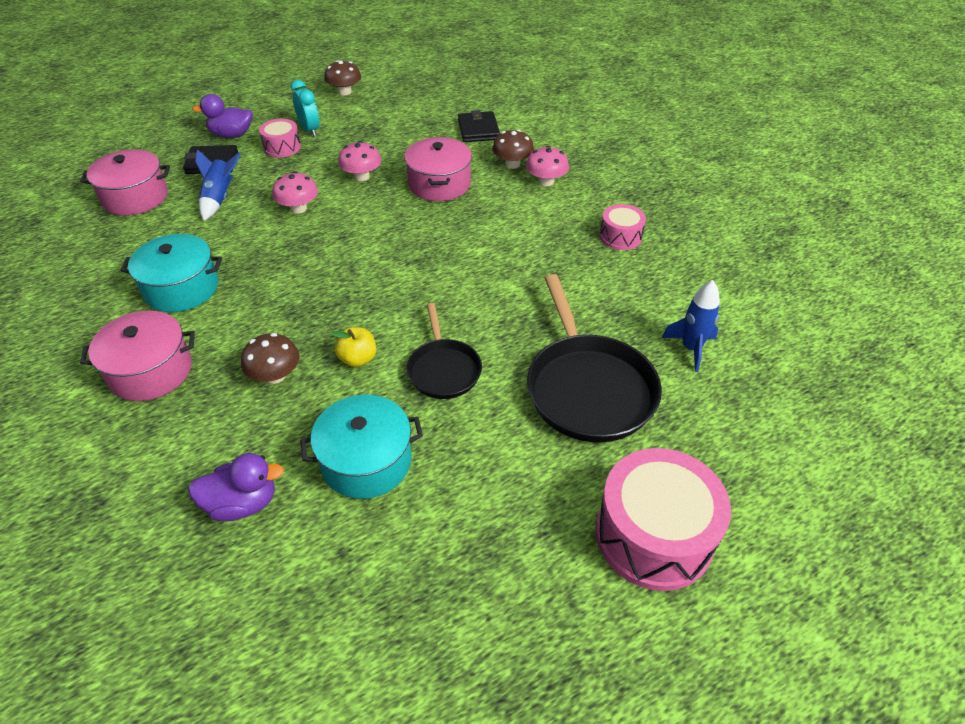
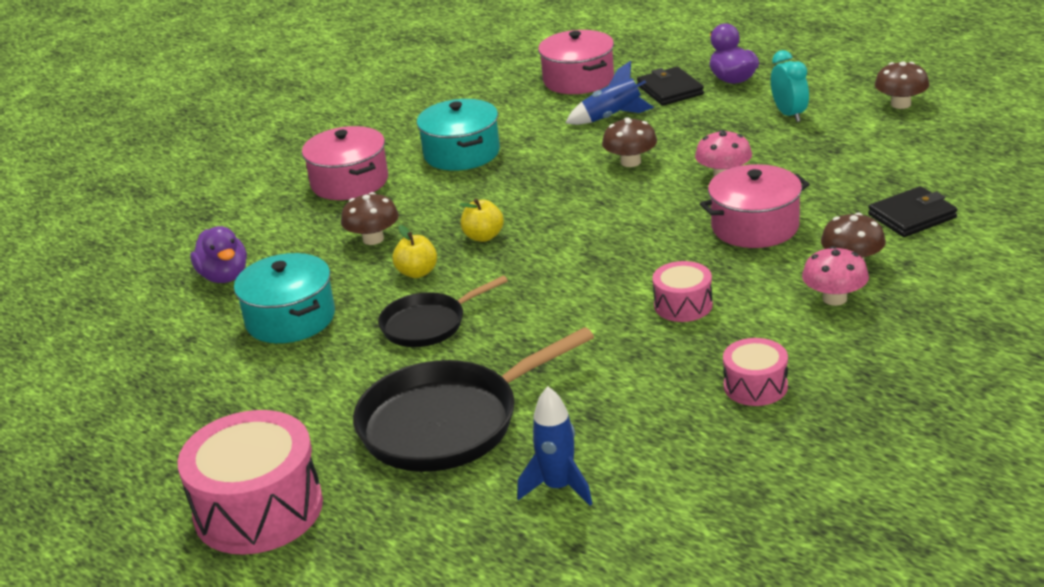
camera: 75 degrees right, 15 degrees down
(282, 147) = (737, 113): pink drum -> pink drum (683, 305)
(298, 208) = (630, 162): pink mushroom -> brown mushroom
(309, 130) = (789, 114): turquoise clock -> turquoise clock turned 60 degrees counterclockwise
(335, 308) = (483, 236): none -> yellow apple

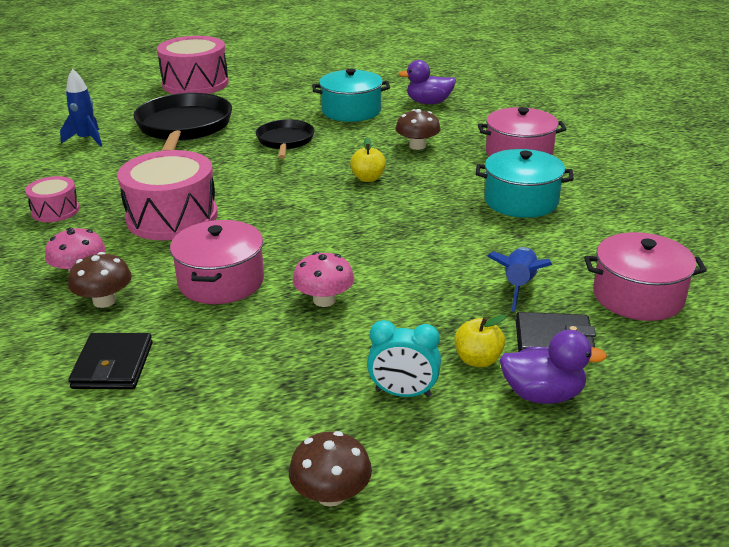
camera: 115 degrees right, 0 degrees up
(417, 272) = (351, 150): yellow apple -> yellow apple (478, 360)
(630, 162) = (410, 265): brown mushroom -> none
(683, 305) = (172, 217): pink drum -> pink drum, size x1.92

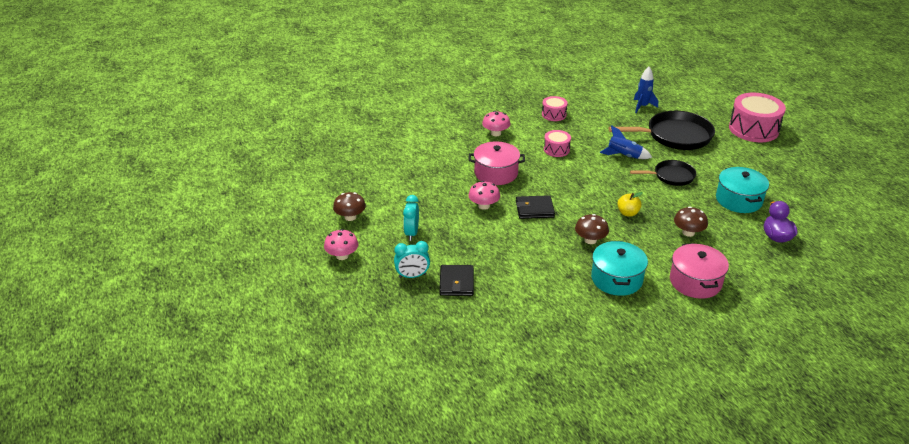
camera: 85 degrees right, 5 degrees up
(104, 301) = (474, 144): brown mushroom -> brown mushroom (590, 240)
(113, 365) = (426, 155): black wallet -> black wallet (534, 209)
(172, 217) = (556, 149): pink drum -> pink drum, size x0.52
(478, 360) = (438, 256): yellow apple -> none
(485, 506) = (342, 256): none -> pink mushroom
(519, 286) = (509, 273): blue rocket -> blue rocket (624, 156)
(543, 394) = (412, 276): purple duck -> turquoise clock
(638, 296) = (505, 320): pink pot -> none

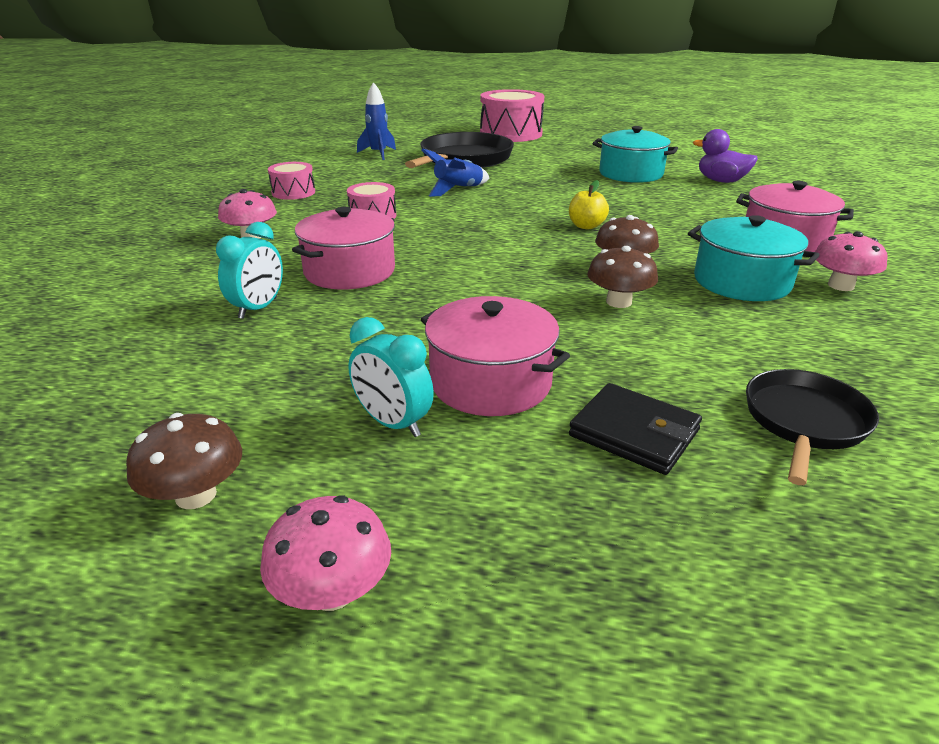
camera: 55 degrees left, 5 degrees down
(412, 276) = (554, 489): turquoise clock -> turquoise clock (258, 308)
(454, 242) = (491, 382): none -> pink pot
(484, 206) = (420, 312): pink mushroom -> pink mushroom (840, 285)
(534, 209) = (492, 277): black wallet -> none
(671, 176) = (539, 184): black pan -> black pan (804, 422)
(688, 232) = (669, 211): brown mushroom -> brown mushroom (618, 302)

